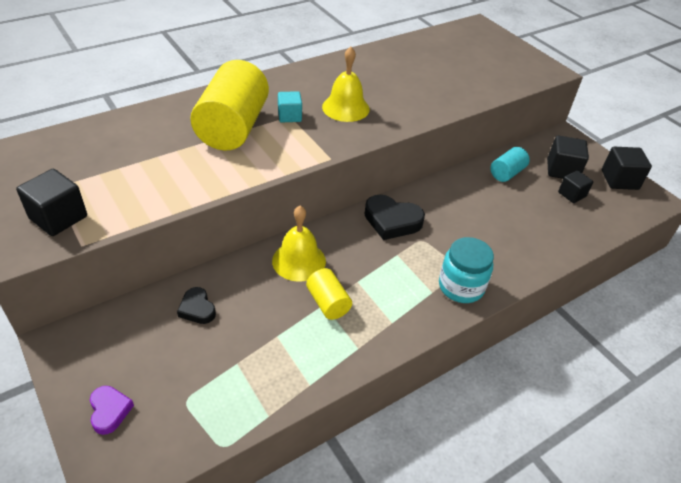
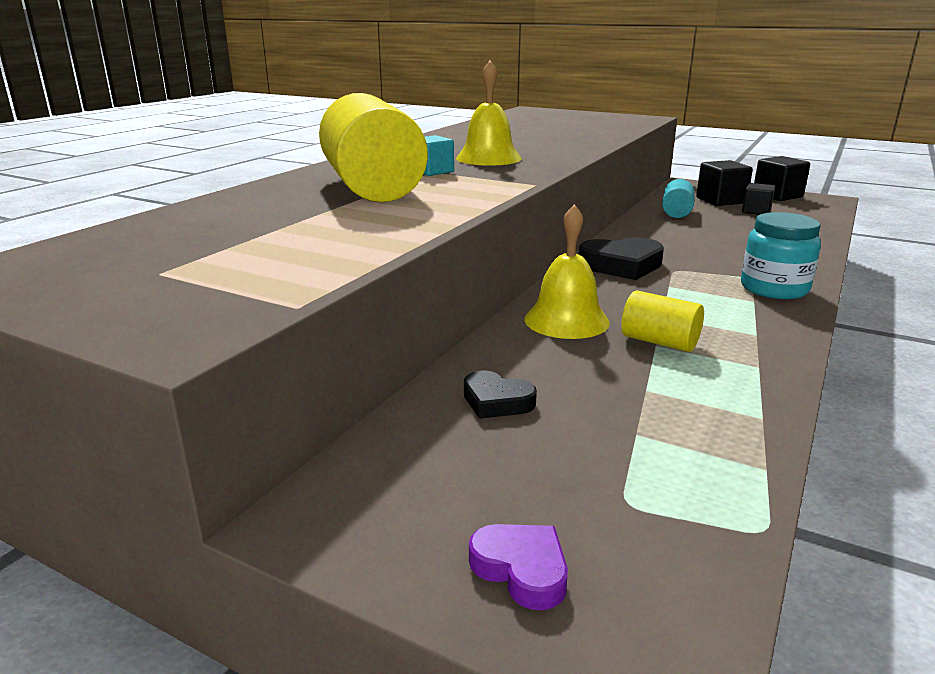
camera: 25 degrees left, 20 degrees down
(58, 217) = (211, 293): black cube -> none

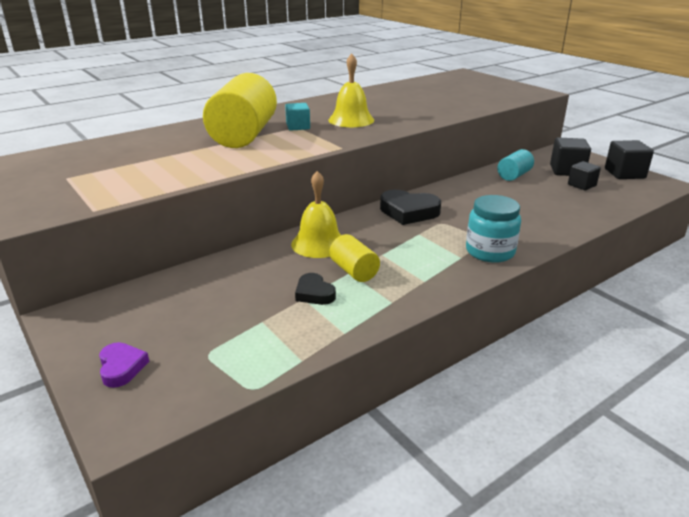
camera: 25 degrees right, 5 degrees up
(496, 401) = (216, 283): black heart -> black heart (314, 293)

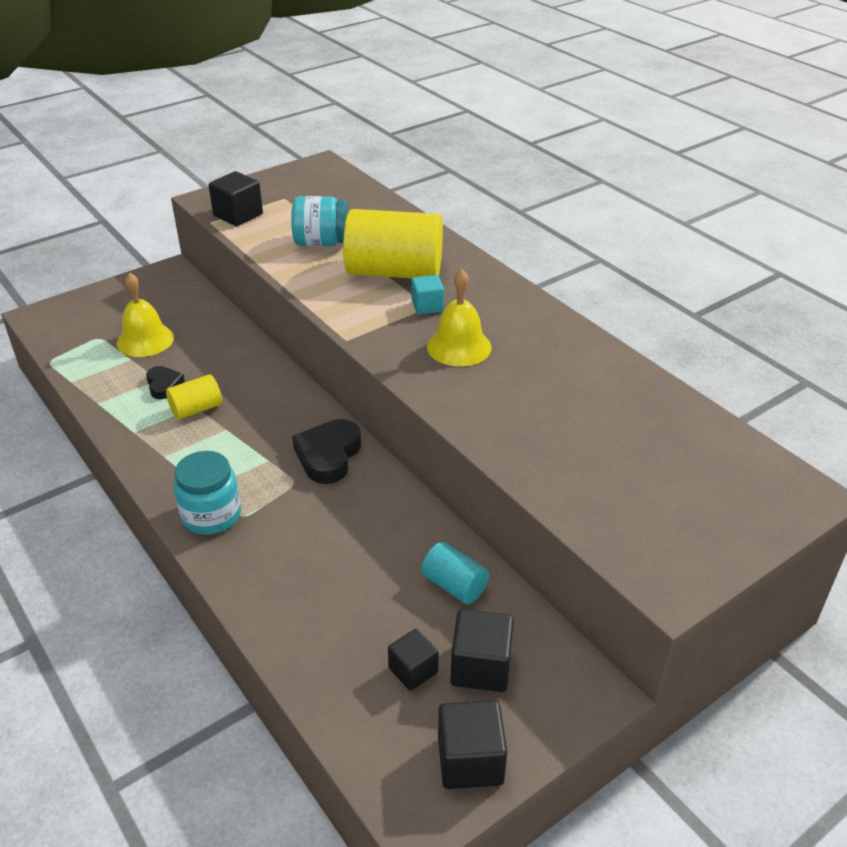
camera: 90 degrees right, 10 degrees up
(88, 197) = (238, 215): none -> black cube
(121, 367) = (98, 304): purple heart -> none
(178, 159) = (321, 242): none -> turquoise jar
(314, 293) = (164, 385): black heart -> black heart turned 105 degrees clockwise
(319, 243) = (259, 385): yellow bell -> yellow bell (145, 340)

